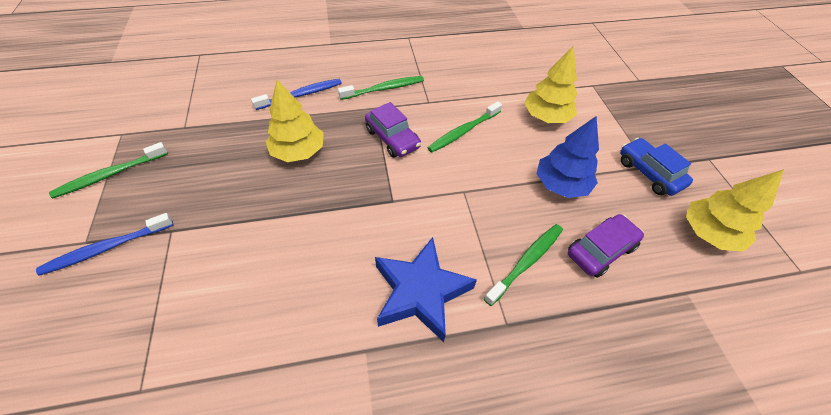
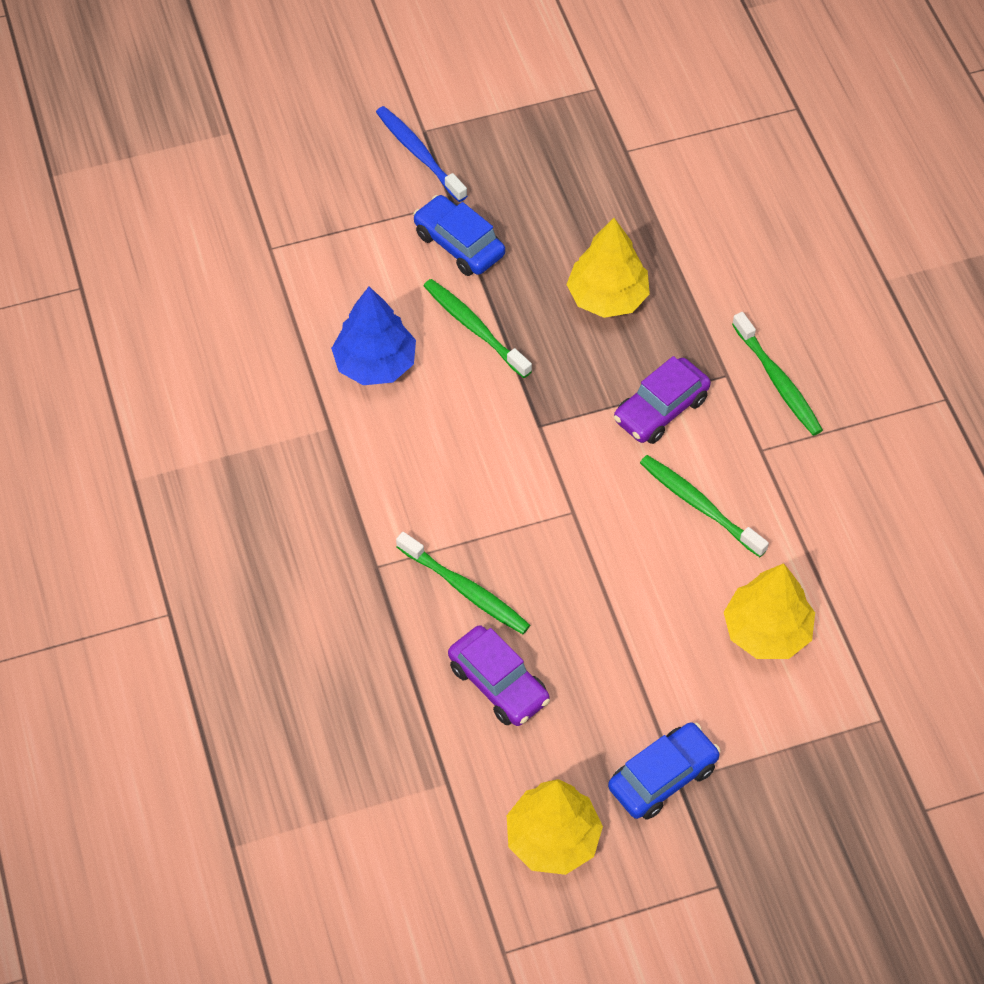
camera: 85 degrees right, 5 degrees up
(111, 174) = (524, 109): green toothbrush -> green toothbrush (475, 328)
(214, 230) = (459, 244): none -> blue car
(301, 95) = (731, 270): blue toothbrush -> none
(420, 292) = (406, 473): blue star -> none
(561, 185) = (611, 642): blue tree -> blue tree (375, 363)

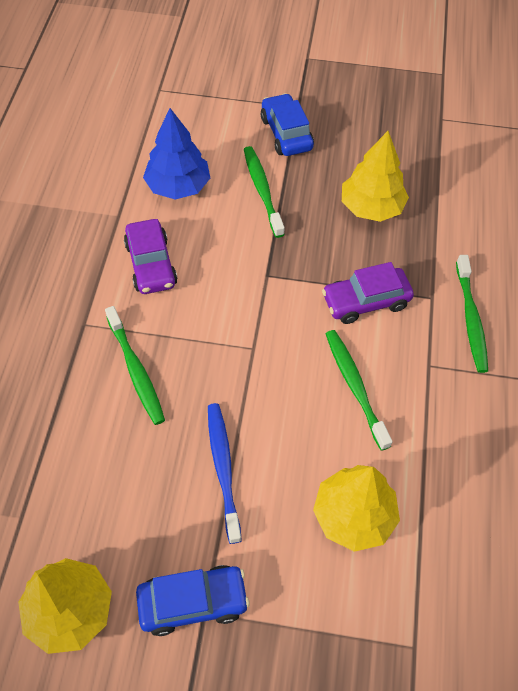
camera: 25 degrees right, 0 degrees up
(419, 154) = (295, 70): blue toothbrush -> blue toothbrush (223, 469)
(498, 683) = (112, 455): purple car -> purple car (151, 264)

